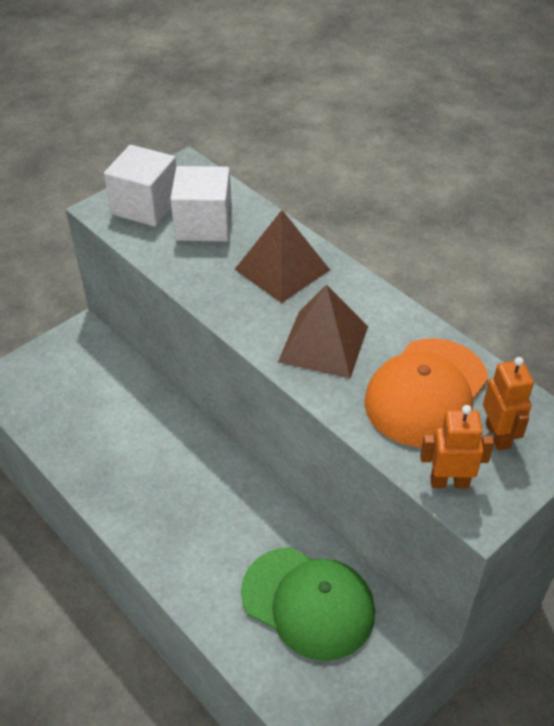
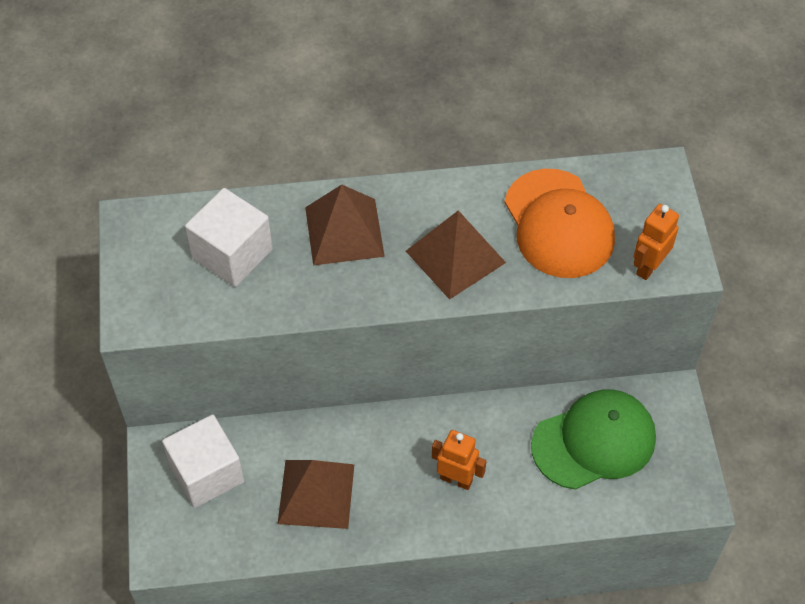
camera: 55 degrees left, 10 degrees up
(110, 438) = (316, 493): none -> brown pyramid
(145, 206) = (162, 284): white cube -> white cube (207, 473)
(498, 435) = (631, 210): orange robot -> orange robot (456, 479)

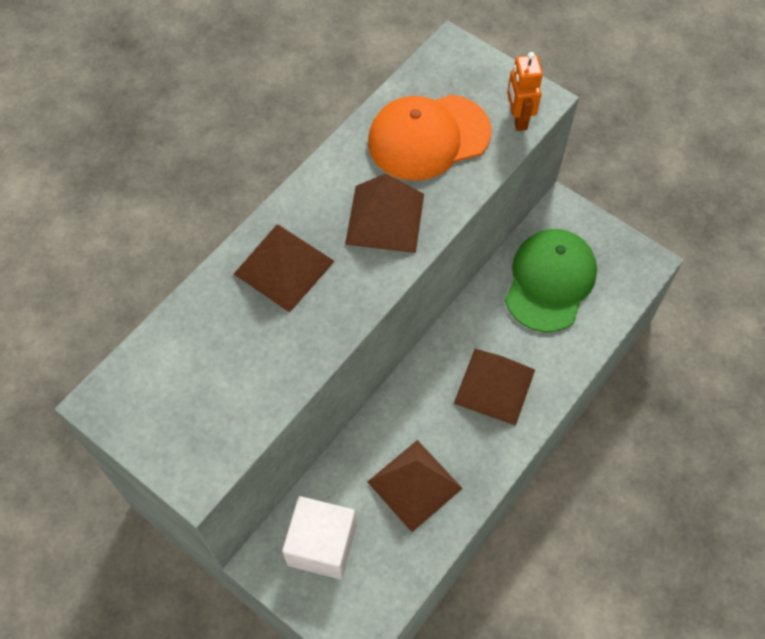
camera: 45 degrees left, 5 degrees up
(232, 254) = (217, 357): white cube -> none
(456, 479) = (494, 386): orange robot -> brown pyramid
(559, 224) = (428, 137): orange cap -> orange cap turned 135 degrees clockwise

